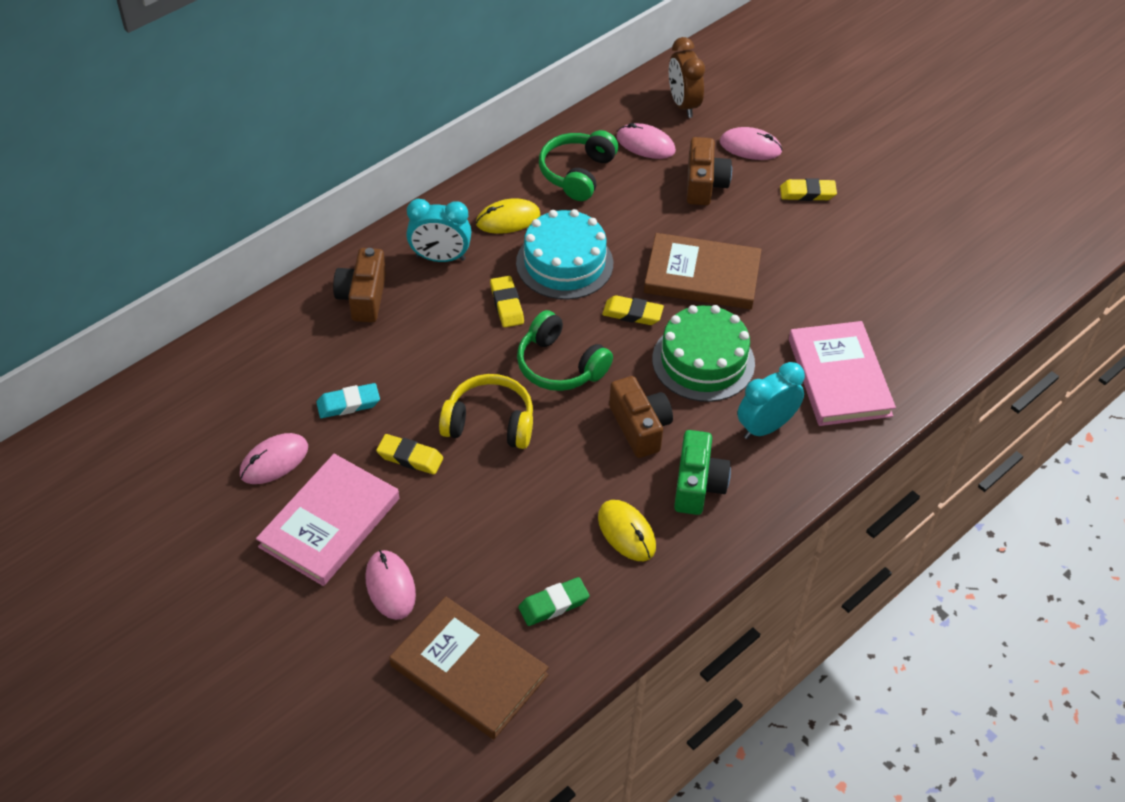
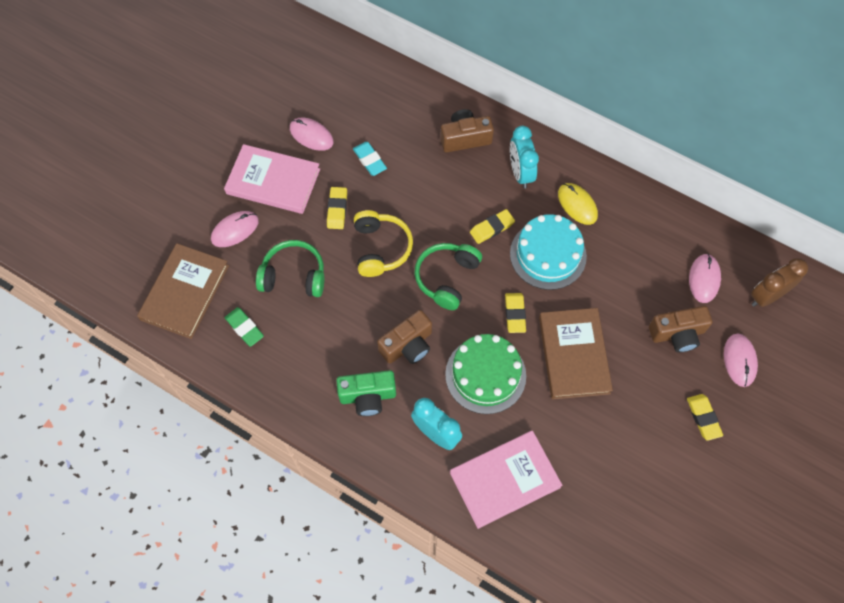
camera: 75 degrees right, 15 degrees up
(577, 173) = (647, 238): green headphones -> green headphones (294, 276)
(626, 532) = (314, 359): yellow mouse -> none

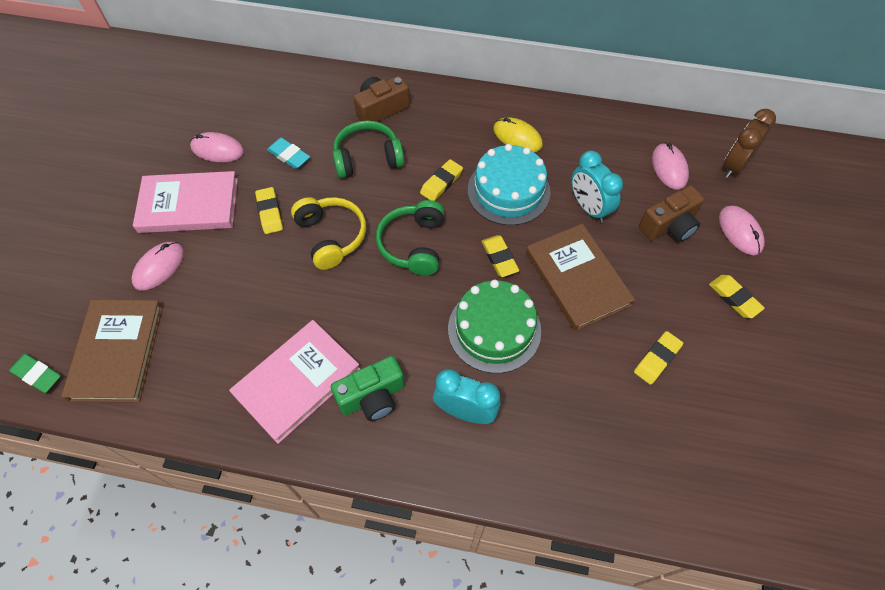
camera: 20 degrees left, 5 degrees down
(244, 328) = (202, 369): green eraser -> green eraser (37, 375)
(294, 276) = (243, 294): green headphones -> green headphones (367, 158)
(408, 345) = (397, 326): brown camera -> none
(505, 480) = (562, 436): pink book -> pink book (297, 382)
(520, 173) = (449, 124): turquoise clock -> turquoise clock (589, 208)
(610, 446) = (657, 359): none -> yellow eraser

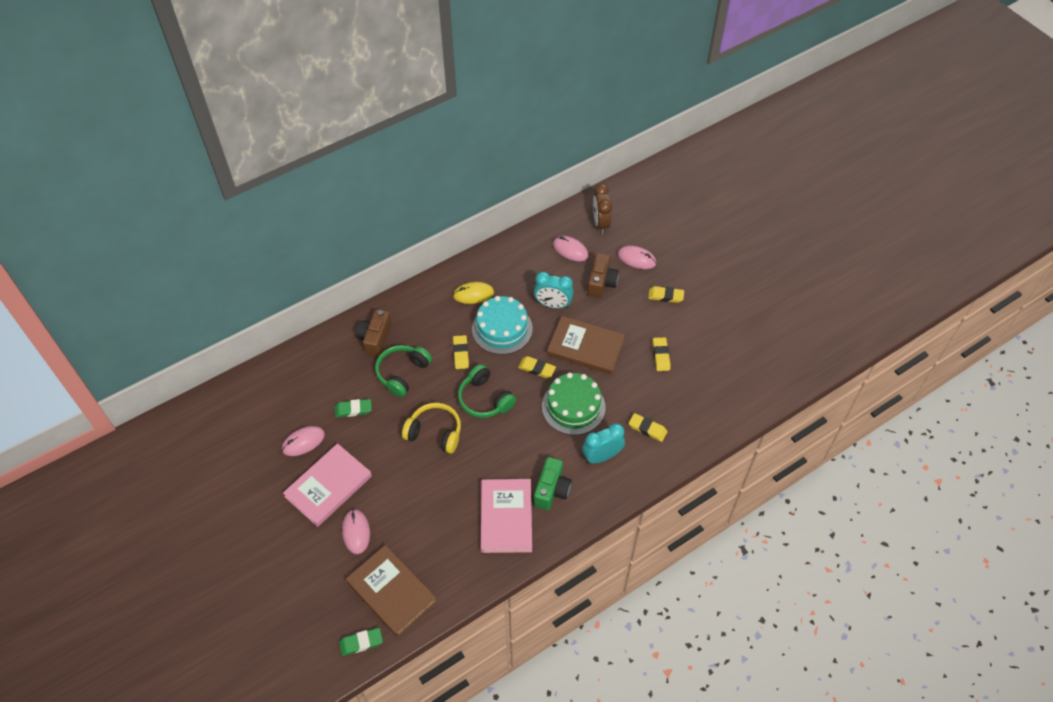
camera: 45 degrees left, 5 degrees down
(270, 212) = (383, 449): yellow eraser -> yellow eraser (647, 429)
(289, 156) = (353, 409): turquoise eraser -> green eraser

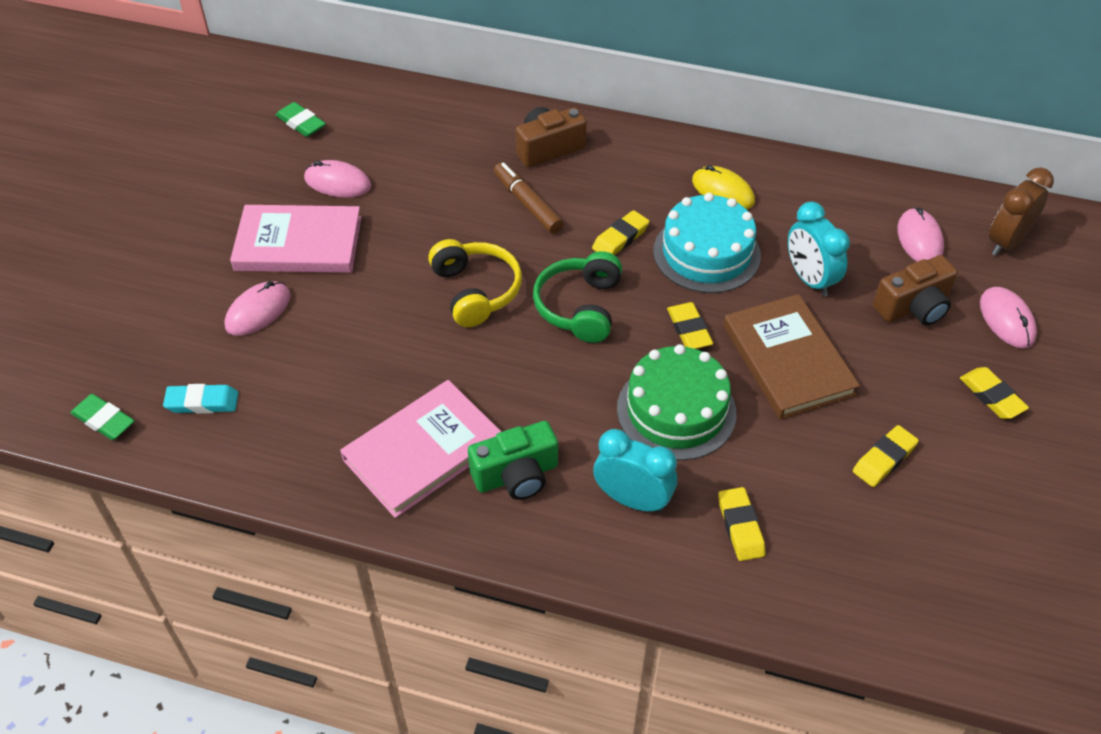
camera: 50 degrees right, 5 degrees down
(353, 409) = (427, 195): green eraser -> green eraser (301, 123)
(391, 591) = (202, 402): brown book -> turquoise eraser
(402, 373) = (527, 204): green headphones -> brown marker

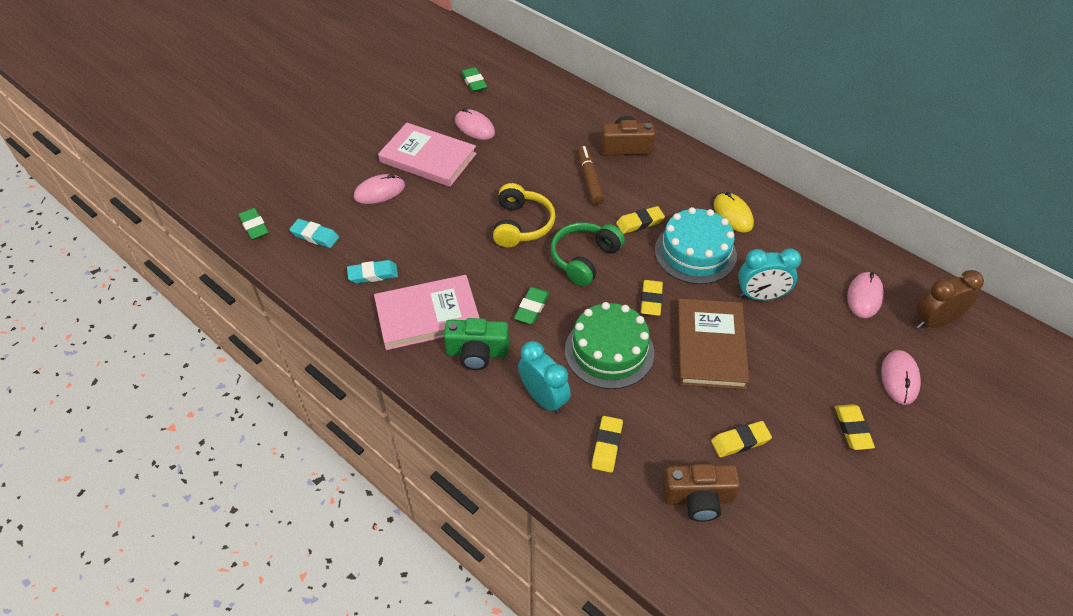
camera: 25 degrees right, 0 degrees up
(316, 425) = (373, 274): none -> turquoise eraser
(551, 392) = (531, 308): none -> green eraser
(809, 279) = (761, 296): turquoise clock -> turquoise clock turned 90 degrees counterclockwise
(913, 307) = (829, 343): brown camera -> brown camera (698, 498)

